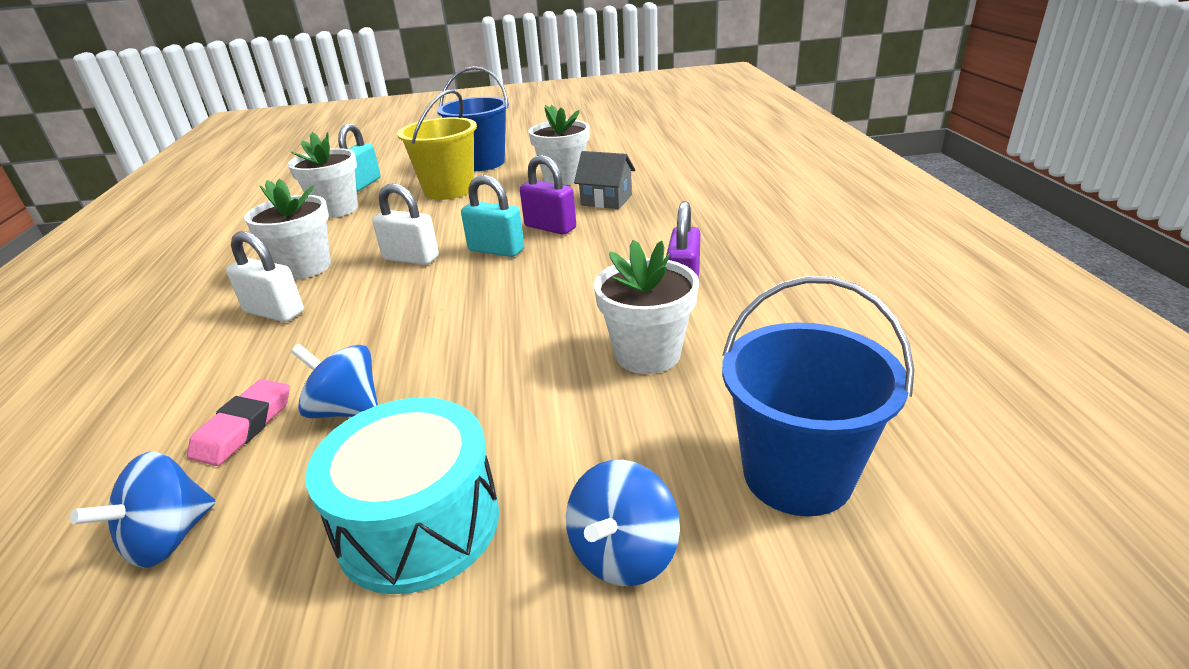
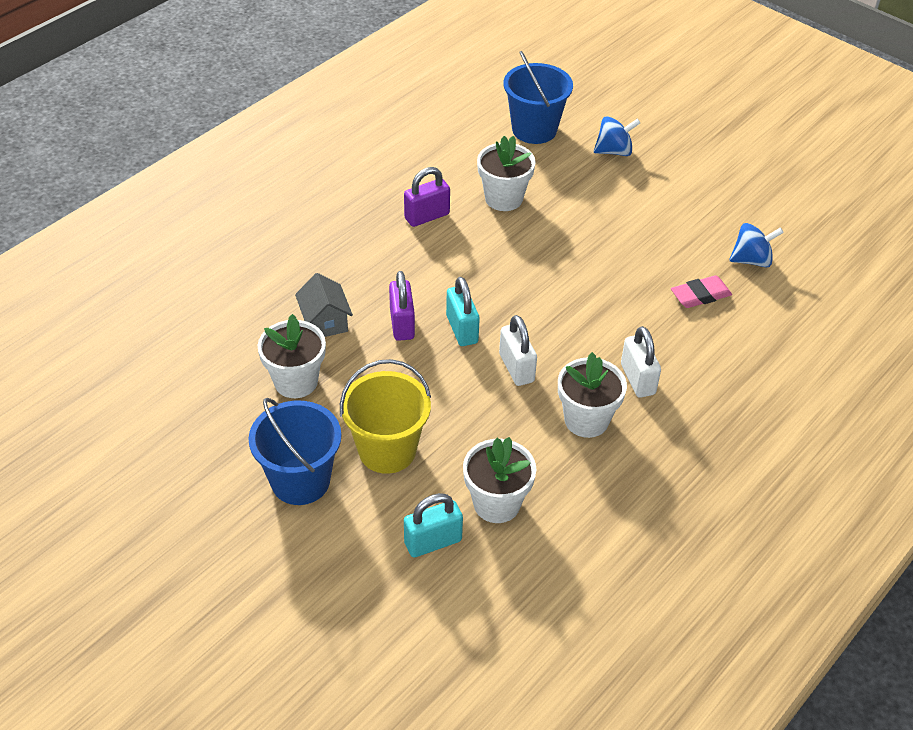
camera: 135 degrees left, 15 degrees up
(346, 410) = (651, 270): blue spinning top -> none
(419, 523) = (664, 203): turquoise drum -> none

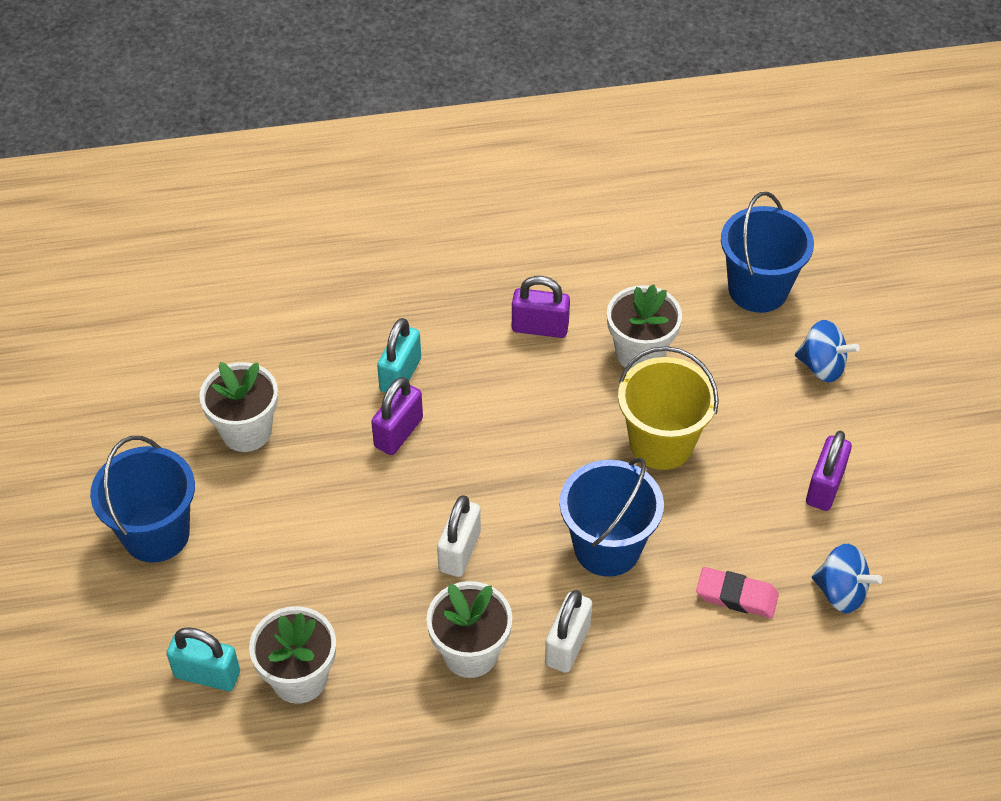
camera: 40 degrees right, 5 degrees up
(325, 322) = (331, 385): grey house -> none
(387, 450) = (257, 555): yellow bucket -> yellow bucket (661, 443)
(462, 329) = (449, 475): turquoise padlock -> turquoise padlock (400, 375)
(601, 313) = (607, 547): none -> blue bucket
(684, 212) = (824, 487): none -> purple padlock

